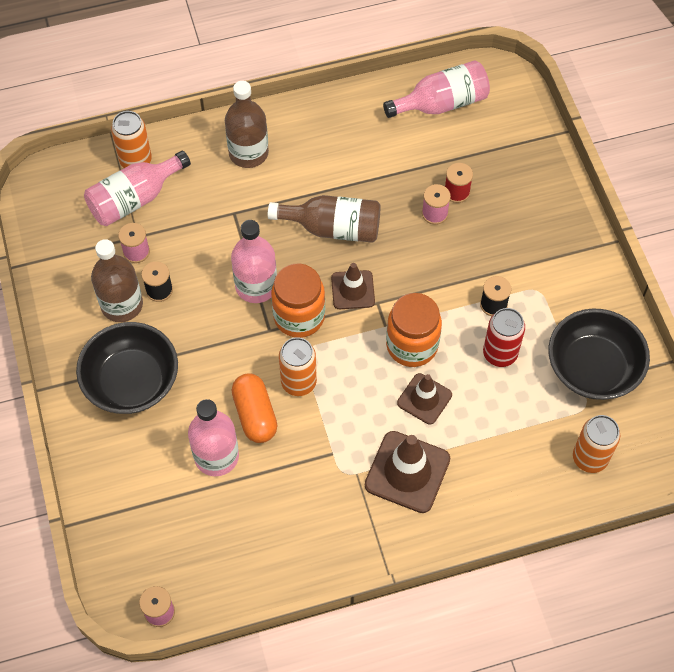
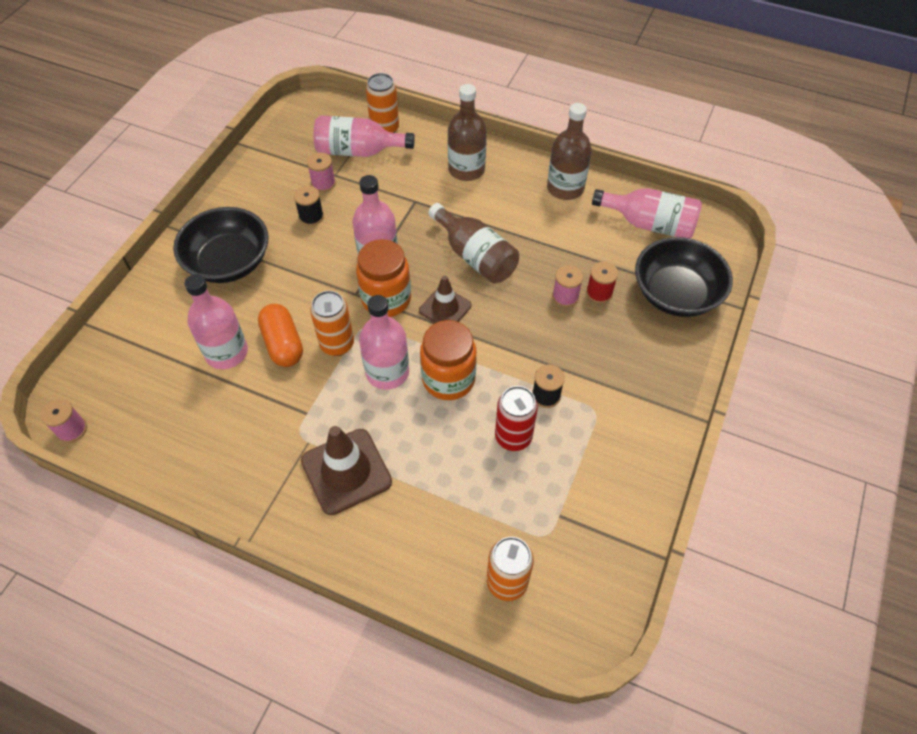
camera: 40 degrees right, 5 degrees down
(122, 305) = (277, 210): brown bottle -> brown bottle (565, 188)
(255, 414) = (283, 344): orange capsule -> orange capsule turned 45 degrees counterclockwise
(360, 375) = (387, 372): none -> pink bottle
(424, 399) = (417, 426): brown traffic cone -> none
(593, 368) = (583, 508): black bowl -> black bowl (675, 294)

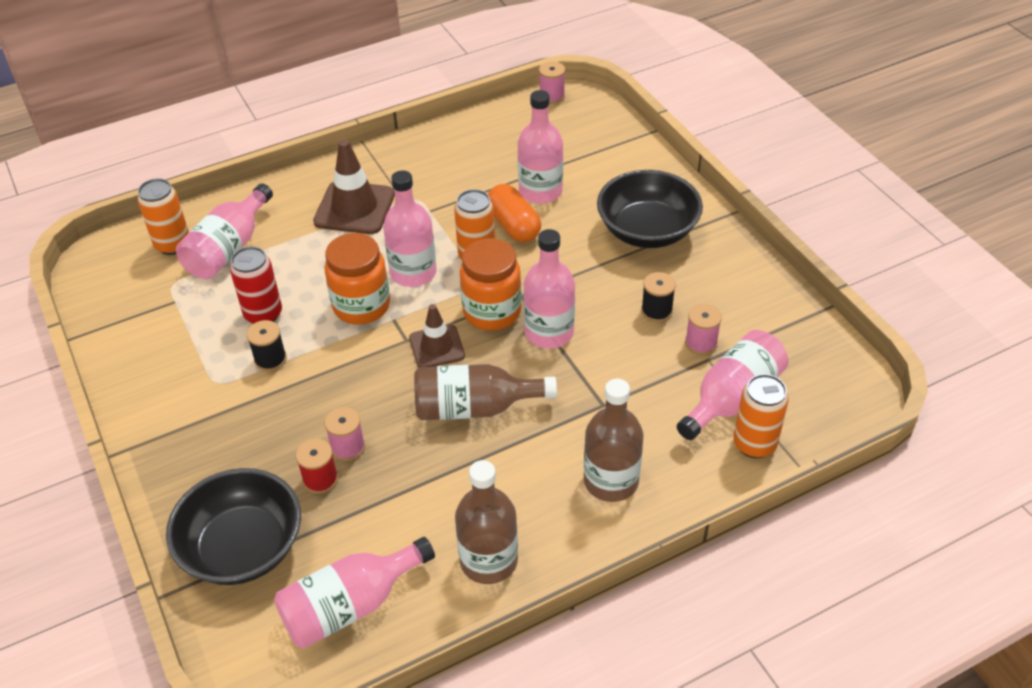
camera: 130 degrees right, 10 degrees down
(283, 344) = (513, 225): orange capsule -> orange capsule turned 45 degrees clockwise
(472, 529) = (229, 249): none -> pink bottle

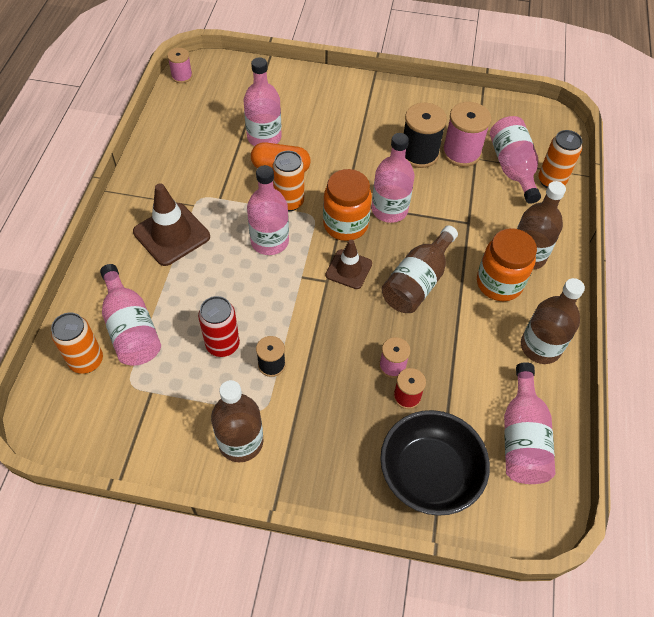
camera: 55 degrees left, 10 degrees up
(170, 388) = (240, 441): none -> brown bottle
(361, 306) = (272, 286): orange jar -> orange jar (499, 283)
(647, 231) = (351, 115): black bowl -> none
(656, 311) = (419, 154): black spool -> black spool, size x1.74
(701, 343) = (461, 153): pink spool -> pink spool, size x1.74

